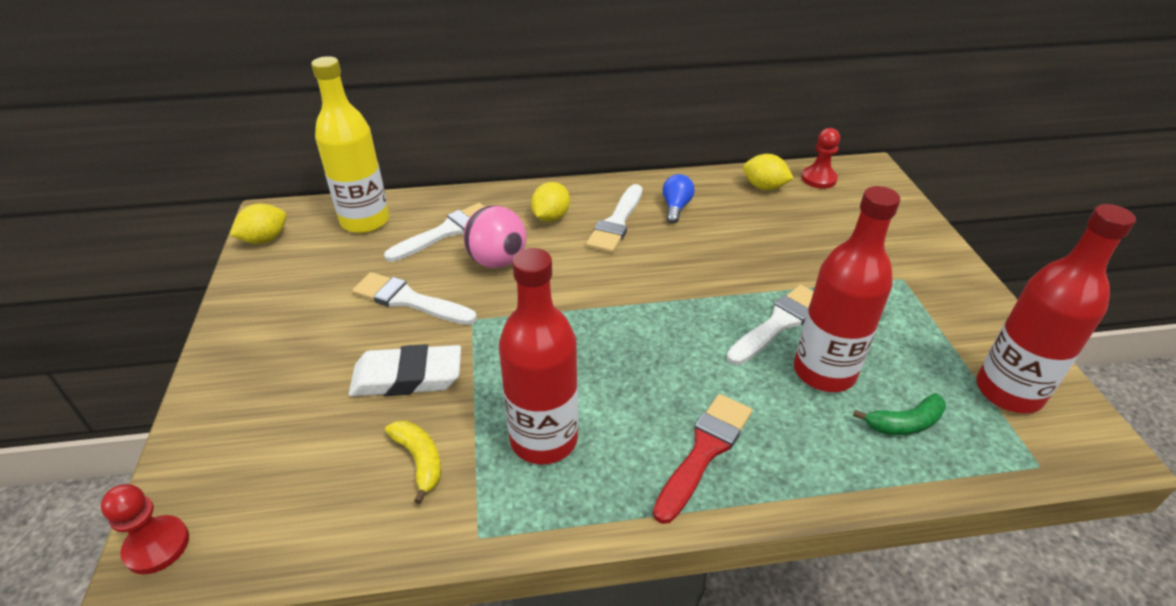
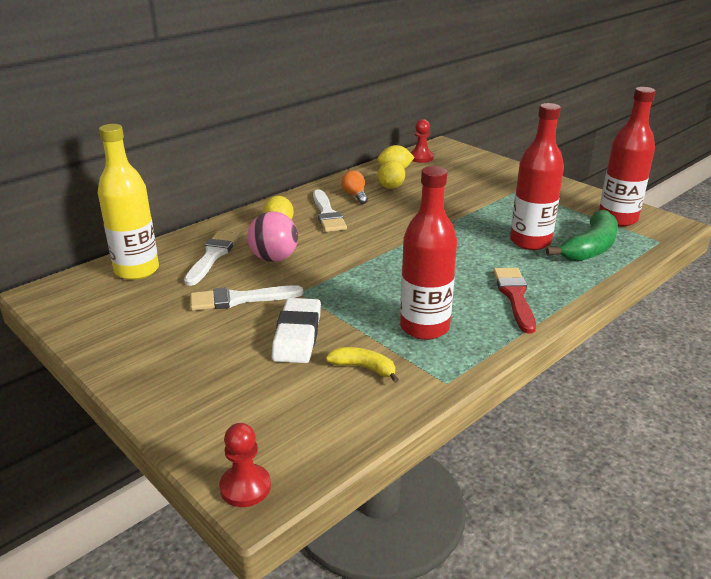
camera: 35 degrees left, 10 degrees down
(265, 239) = (62, 308): yellow lemon -> yellow lemon (391, 187)
(407, 377) = (297, 336): white eraser -> white eraser turned 45 degrees counterclockwise
(676, 207) = (355, 195): blue light bulb -> orange light bulb
(779, 323) = (482, 229): white brush -> none
(904, 423) = (590, 248): green banana -> green banana, size x1.81

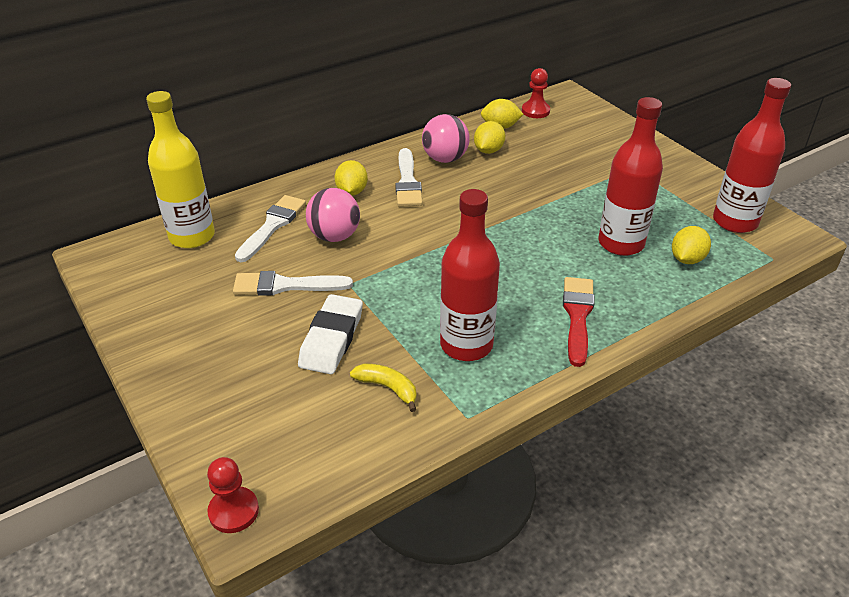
camera: 10 degrees right, 10 degrees up
(355, 195) = (445, 159): orange light bulb -> pink ball
(590, 248) = (687, 259): green banana -> yellow lemon

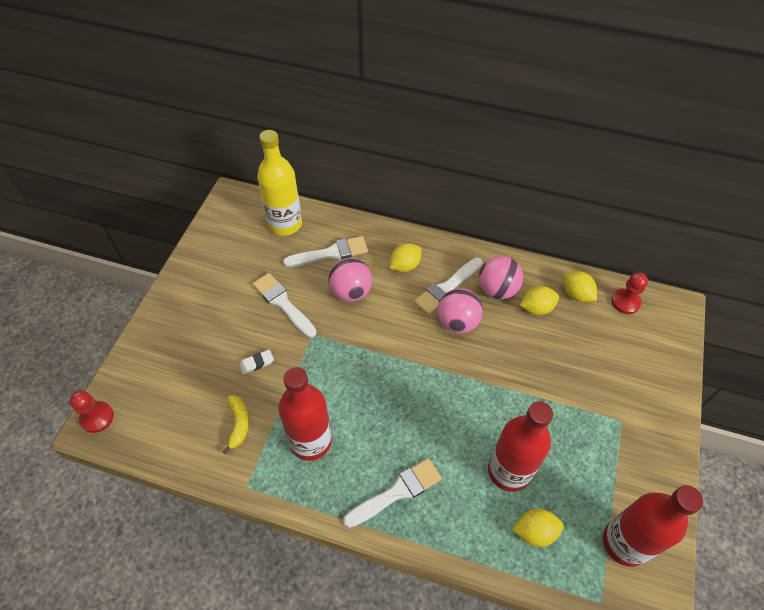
camera: 50 degrees right, 15 degrees up
(332, 339) = (257, 363): white eraser -> white eraser, size x0.48
(449, 195) = (457, 322): none -> pink ball
(577, 316) = (397, 492): red brush -> white brush

